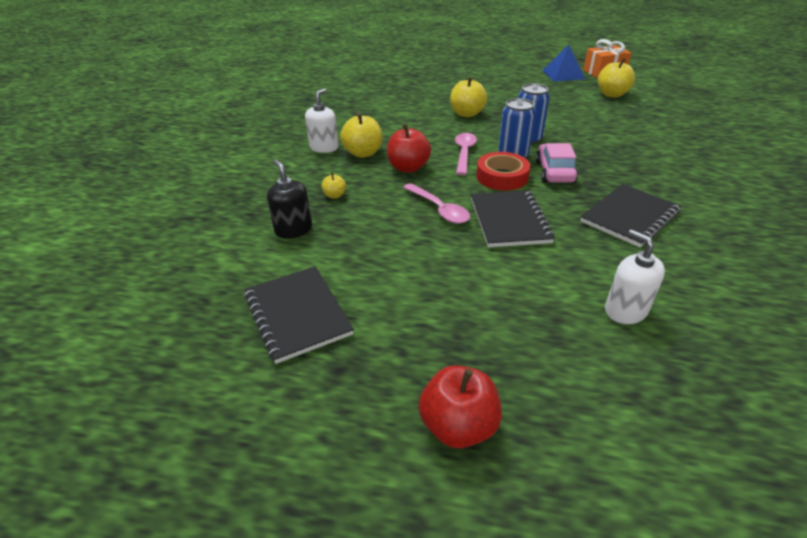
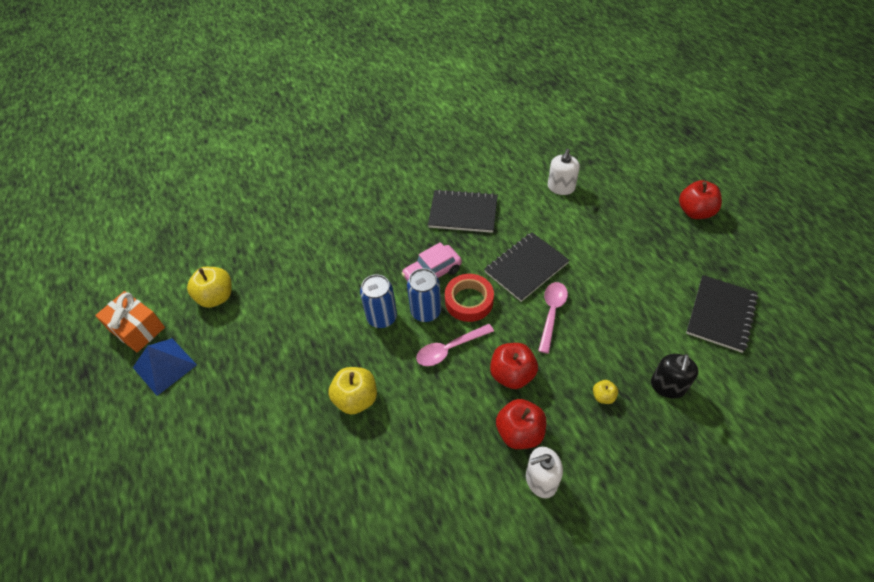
camera: 125 degrees left, 15 degrees up
(363, 153) = (519, 432): yellow apple -> red apple

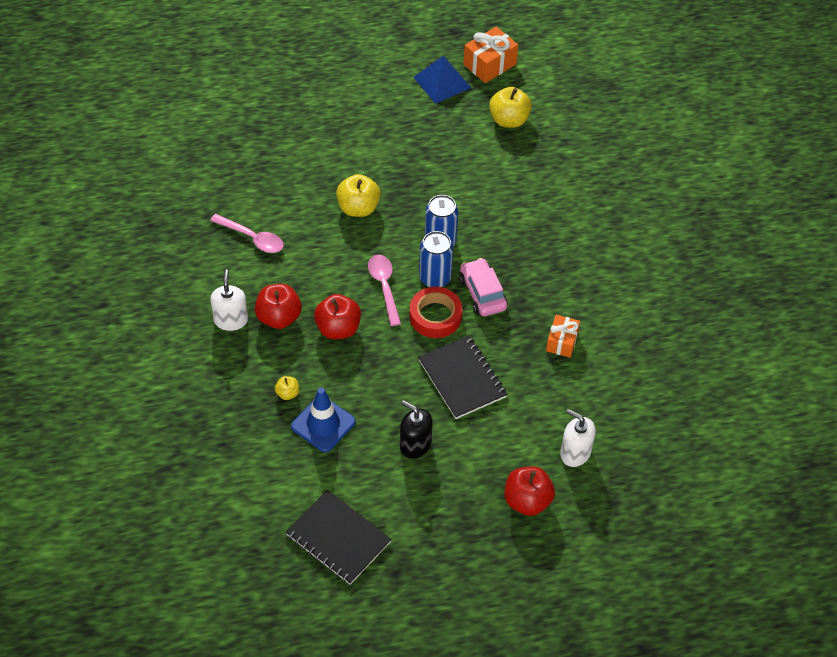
camera: 100 degrees right, 0 degrees up
(463, 212) = (562, 342): black notebook -> orange gift
(551, 313) = (395, 383): pink spoon -> pink spoon (252, 238)
(620, 357) = (323, 424): none -> blue traffic cone
(667, 386) = (277, 451): black soap dispenser -> black soap dispenser (415, 444)
(695, 212) = (491, 585): red apple -> red apple (527, 501)

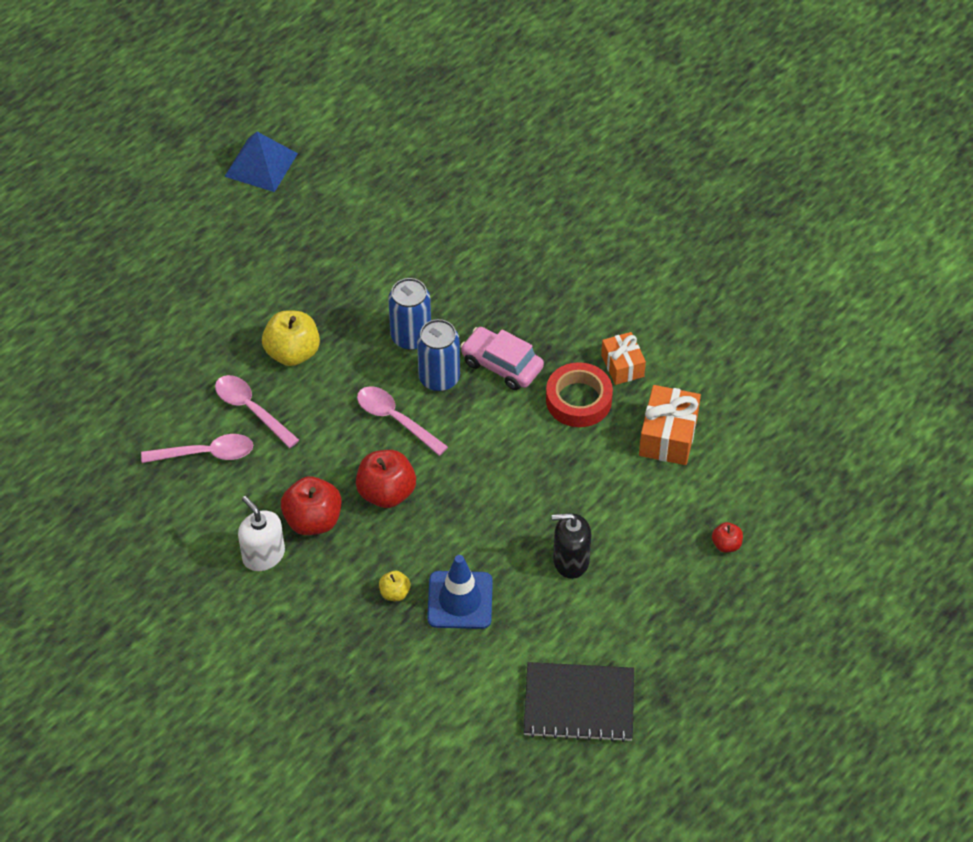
camera: 35 degrees left, 0 degrees up
(302, 228) = (251, 409): none -> pink spoon
(435, 316) = (475, 417): red tape -> red tape (578, 400)
(462, 378) = (558, 464): black notebook -> none
(489, 64) = (295, 117): orange gift -> orange gift (668, 436)
(509, 120) = (368, 166): yellow apple -> none
(527, 501) = (726, 544): red apple -> red apple, size x0.51
(575, 453) = (730, 468): white soap dispenser -> none

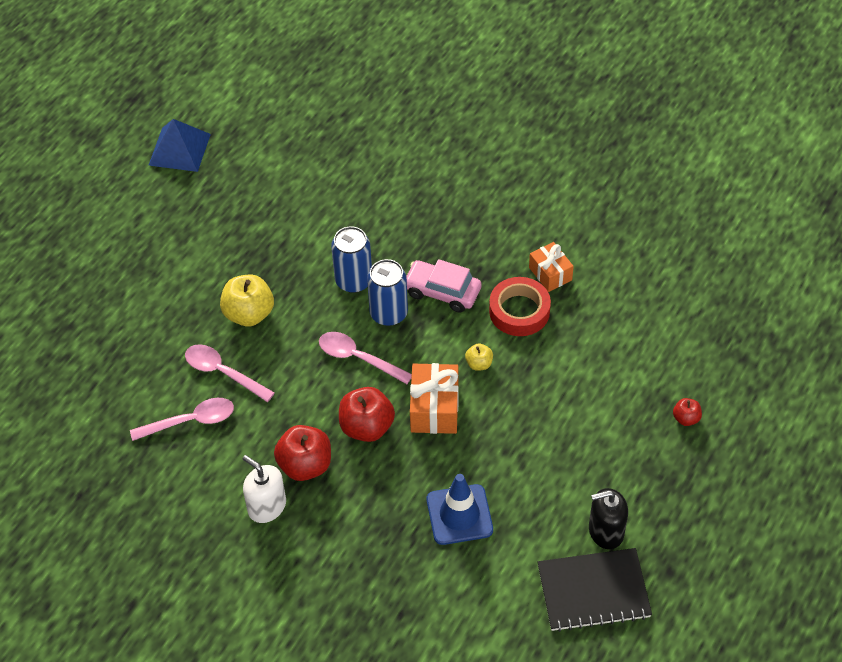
camera: 10 degrees left, 0 degrees up
(395, 593) = (397, 519): yellow apple -> yellow apple (479, 364)
(571, 560) = (551, 459): black soap dispenser -> black soap dispenser (606, 531)
(668, 436) = (607, 330): orange gift -> orange gift (434, 408)

